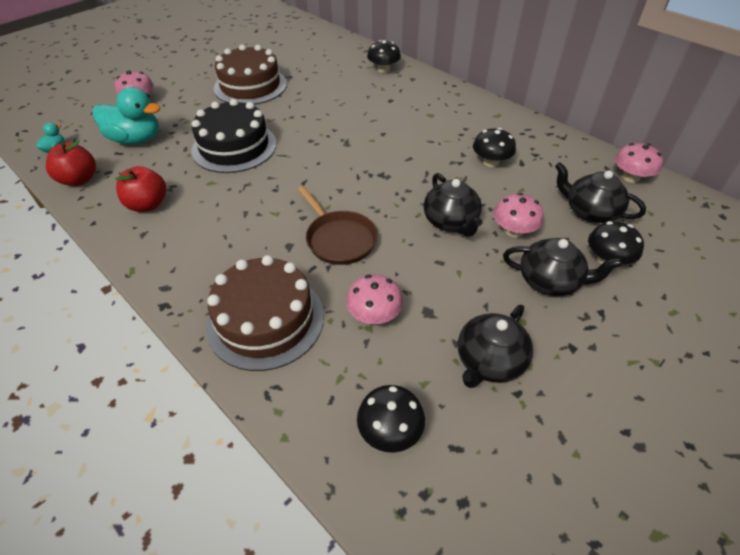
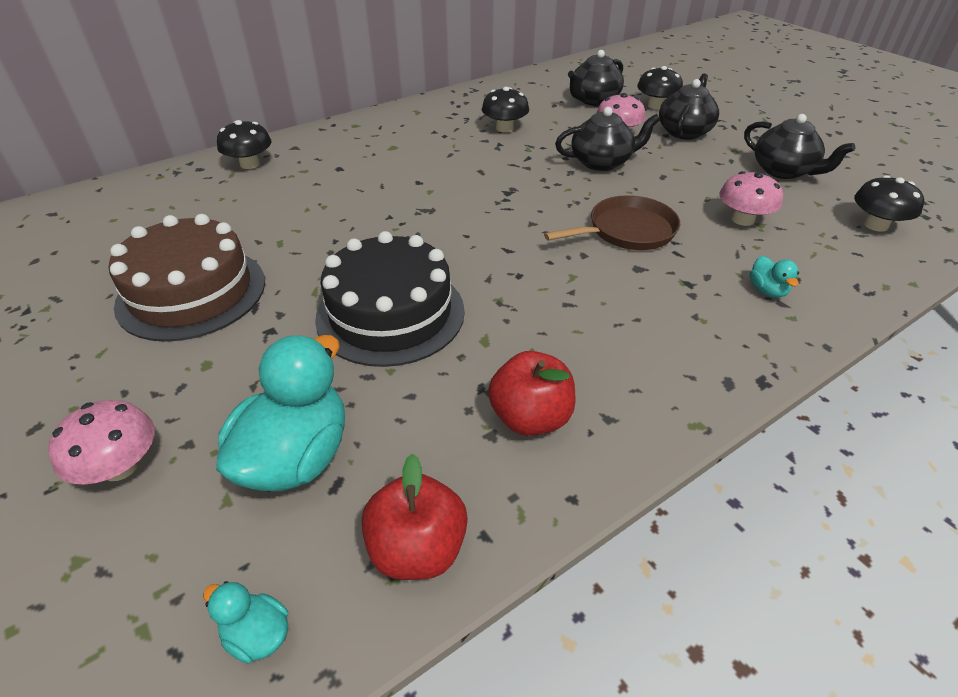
camera: 80 degrees left, 5 degrees down
(265, 320) = (767, 290): brown cake -> turquoise duck
(631, 177) = (548, 76): pink mushroom -> none

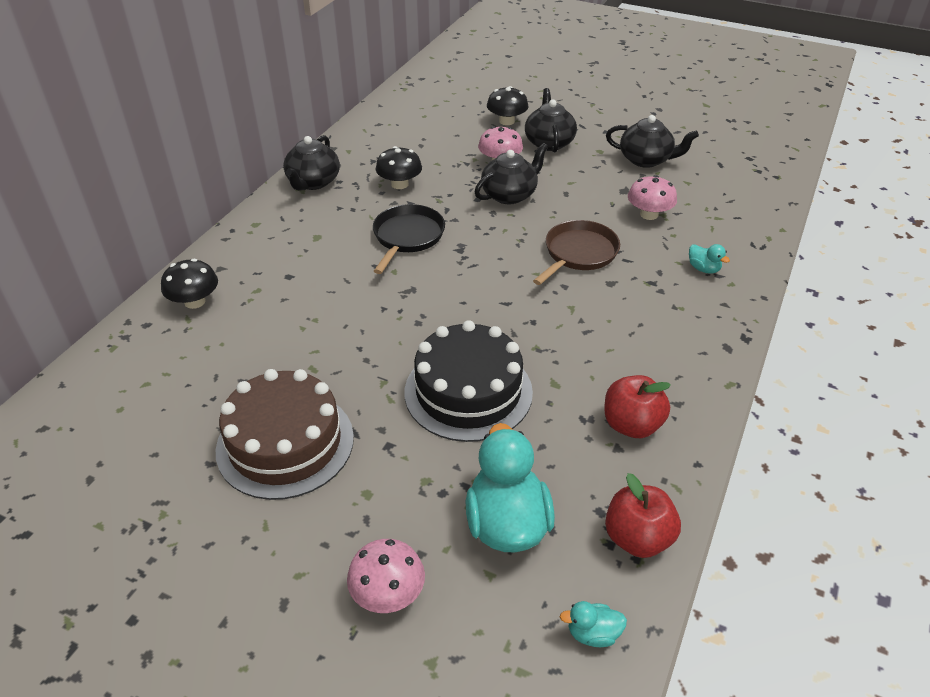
camera: 30 degrees left, 0 degrees up
(469, 169) = (407, 237): none -> black pan
(593, 100) = (450, 130): black teapot -> black teapot (313, 182)
(876, 225) = (734, 189): black mushroom -> none

